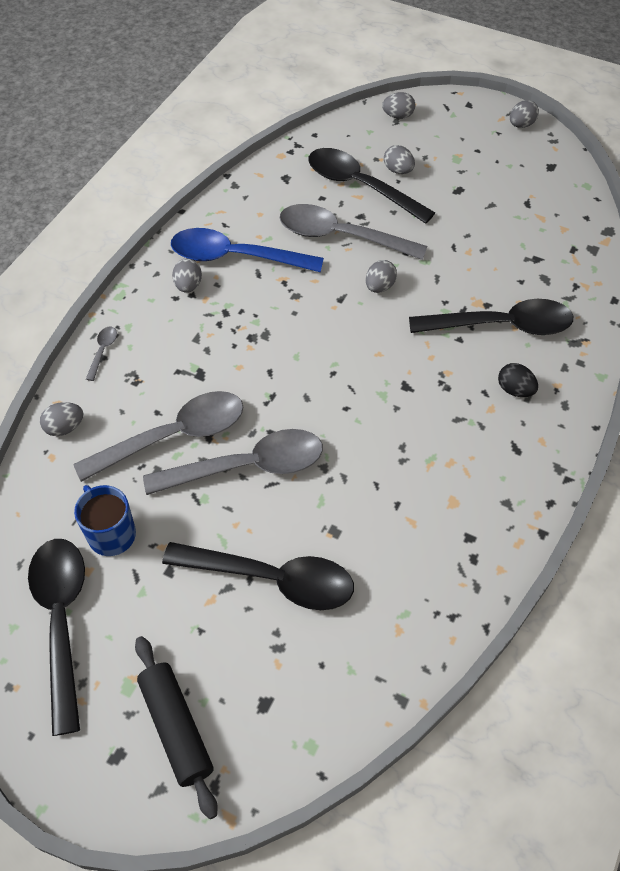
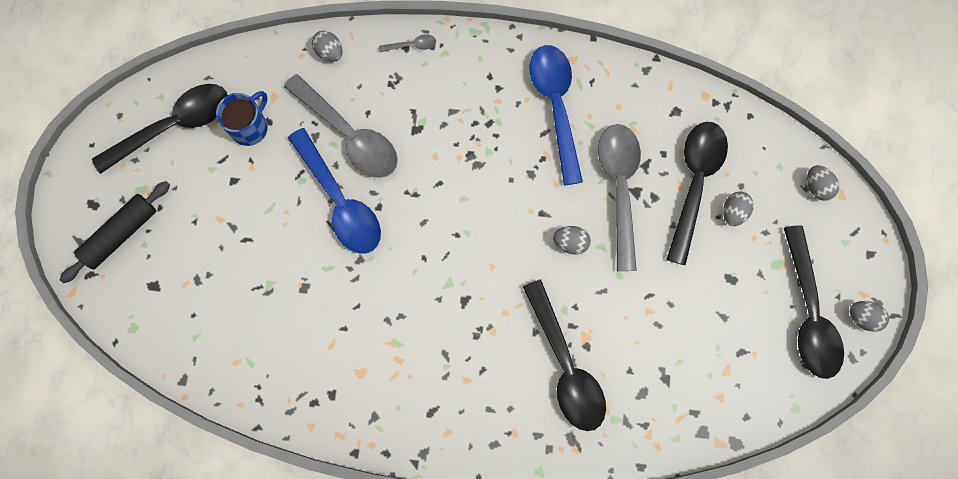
camera: 70 degrees right, 20 degrees up
(188, 286) = (507, 81): grey egg -> none
(248, 466) = (340, 201): grey spoon -> blue spoon
(272, 579) = (249, 256): black spoon -> black spoon (808, 313)
(514, 390) = (494, 396): black egg -> none

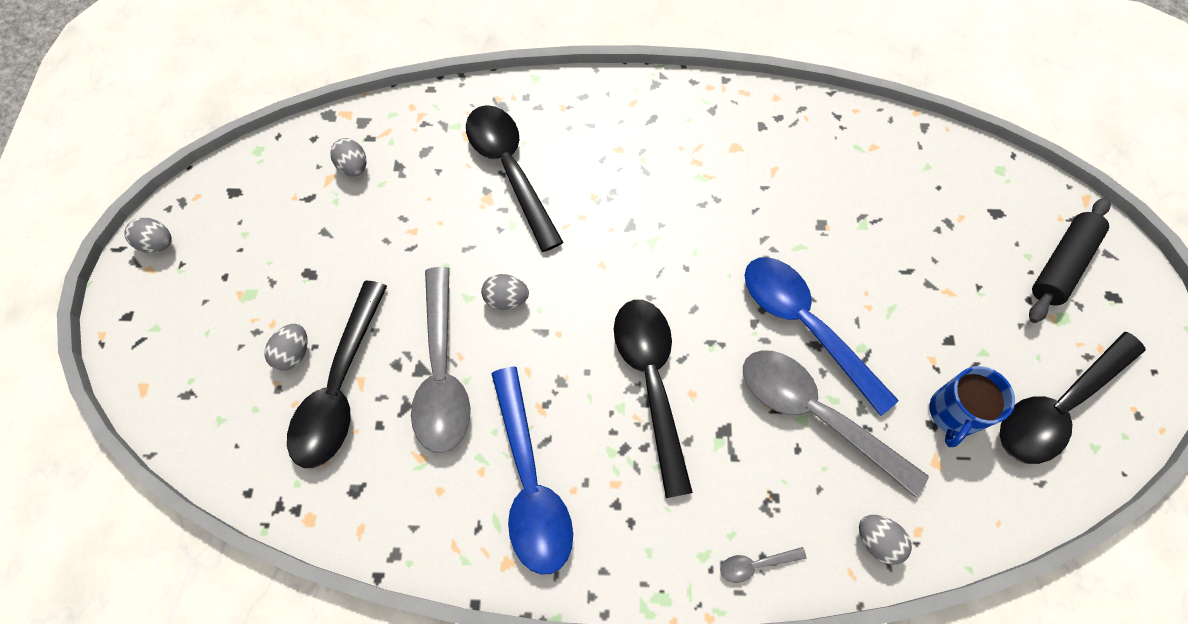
camera: 175 degrees right, 10 degrees down
(808, 313) = (221, 243): black spoon -> black spoon (651, 382)
(816, 187) = (175, 396): grey egg -> grey egg (354, 167)

